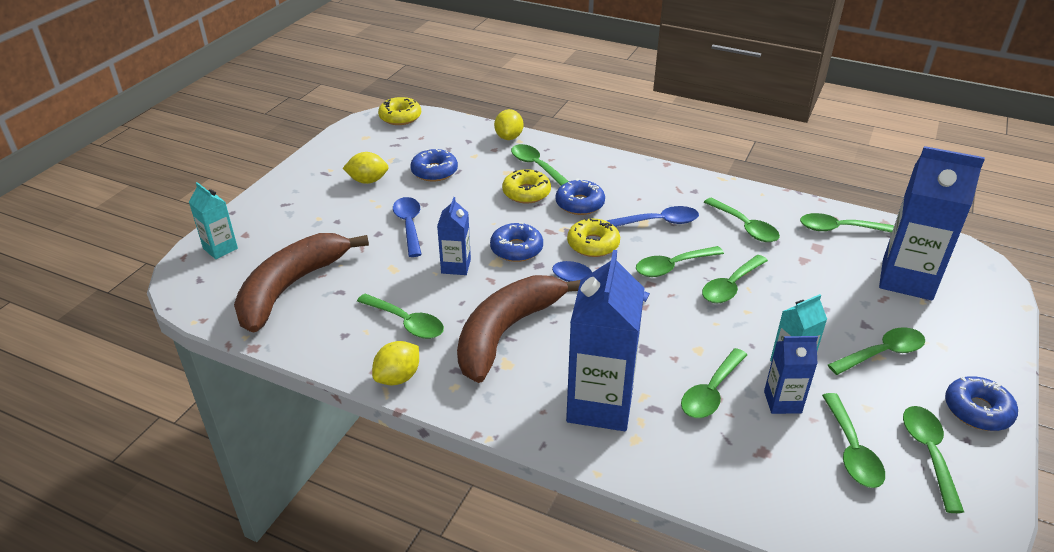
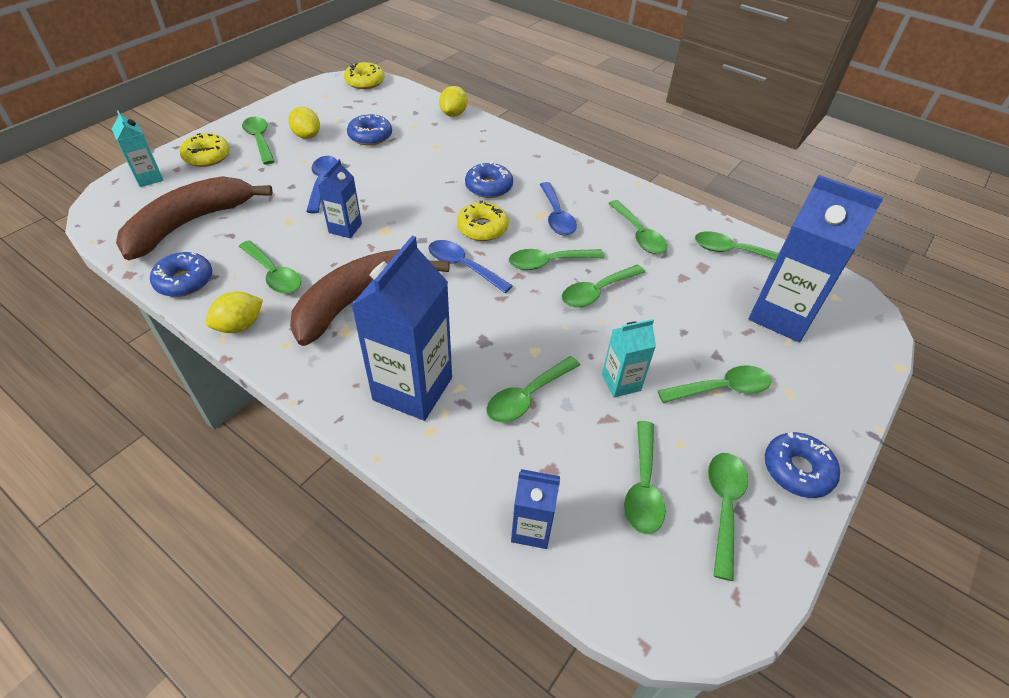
camera: 10 degrees right, 10 degrees up
(368, 181) = (307, 136): yellow lemon -> yellow lemon turned 45 degrees clockwise
(516, 249) = (409, 221): blue donut -> blue donut (184, 281)
(526, 193) = (444, 168): yellow donut -> yellow donut (207, 156)
(536, 166) = (465, 145): green spoon -> green spoon (259, 140)
(659, 222) = (556, 216): blue spoon -> blue spoon turned 75 degrees clockwise
(782, 402) = (594, 420): blue carton -> blue carton (531, 529)

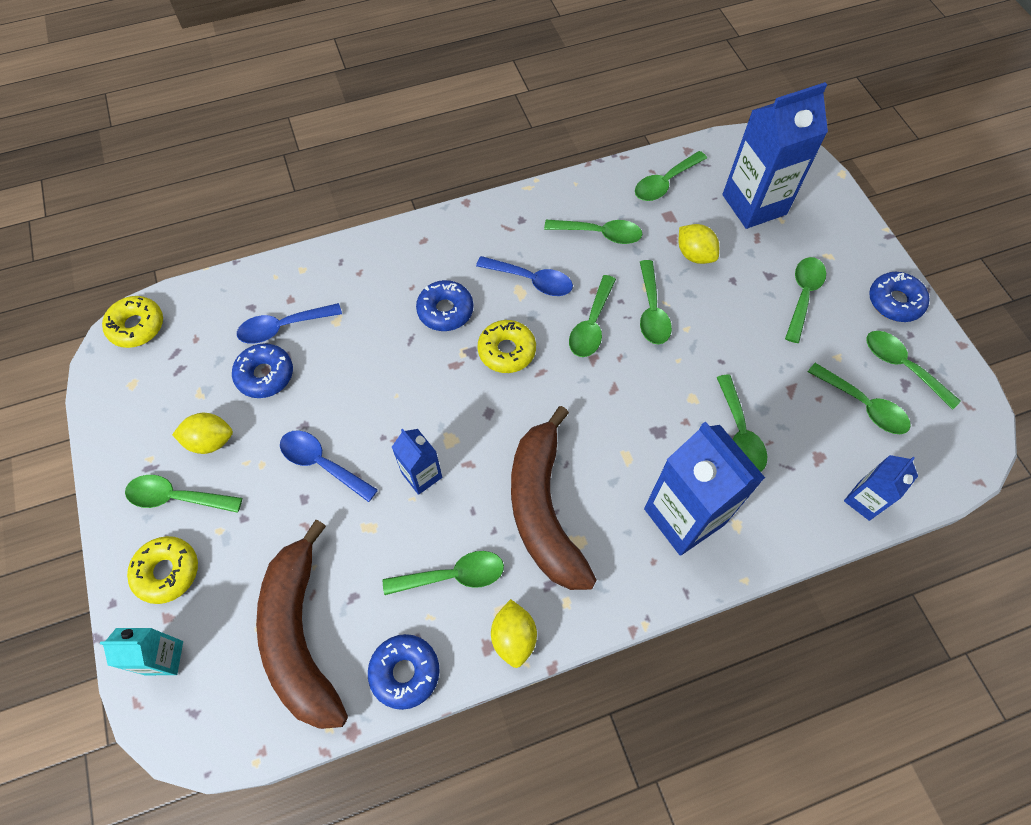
camera: 55 degrees left, 15 degrees up
(453, 114) = (286, 272): yellow lemon -> yellow lemon (694, 255)
(463, 266) = (552, 397): blue spoon -> blue spoon (283, 327)
(621, 382) = (761, 358): turquoise carton -> none

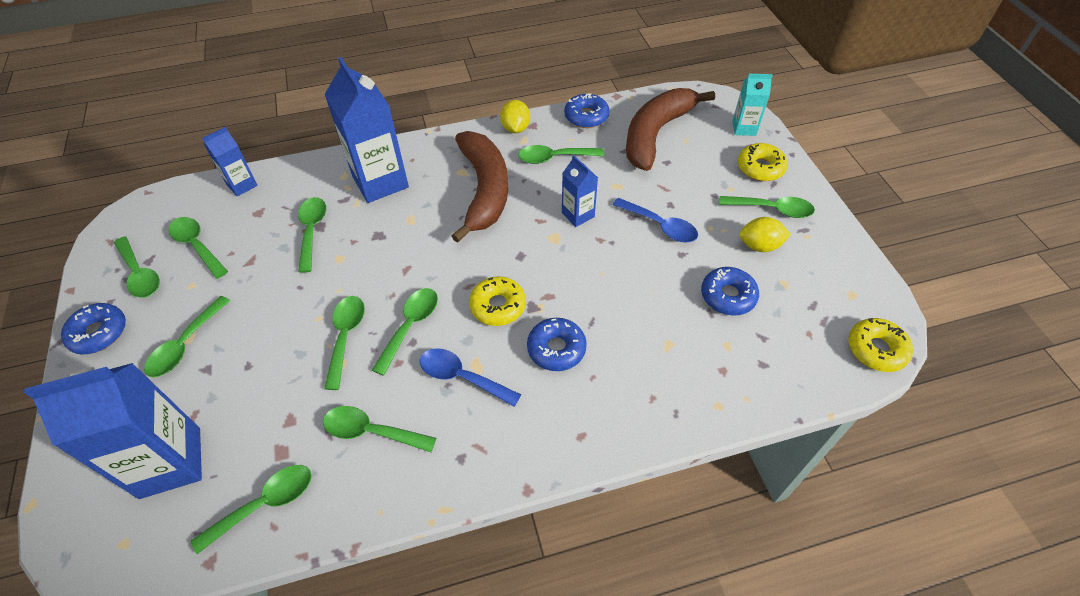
camera: 175 degrees left, 10 degrees down
(283, 327) = (722, 340): blue spoon -> none
(301, 636) = (656, 134): brown banana -> brown banana turned 135 degrees counterclockwise
(694, 255) = (274, 398): yellow lemon -> none

